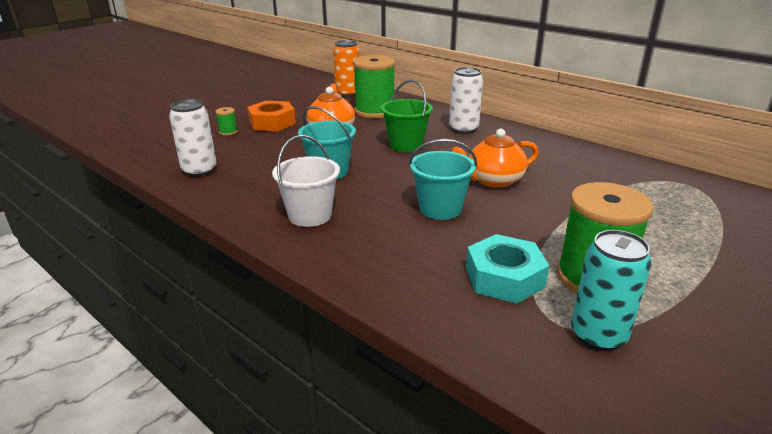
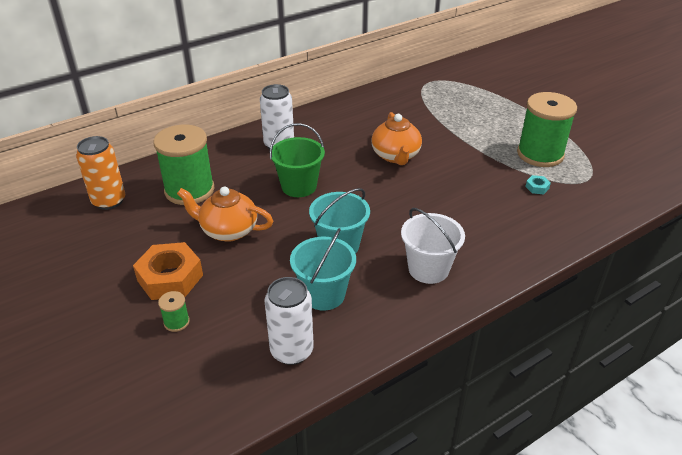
camera: 75 degrees left, 10 degrees up
(440, 209) = (436, 193): turquoise bucket -> turquoise bucket (324, 294)
(504, 278) = (537, 187): turquoise nut -> turquoise nut, size x0.42
(598, 335) = (596, 170): turquoise can -> none

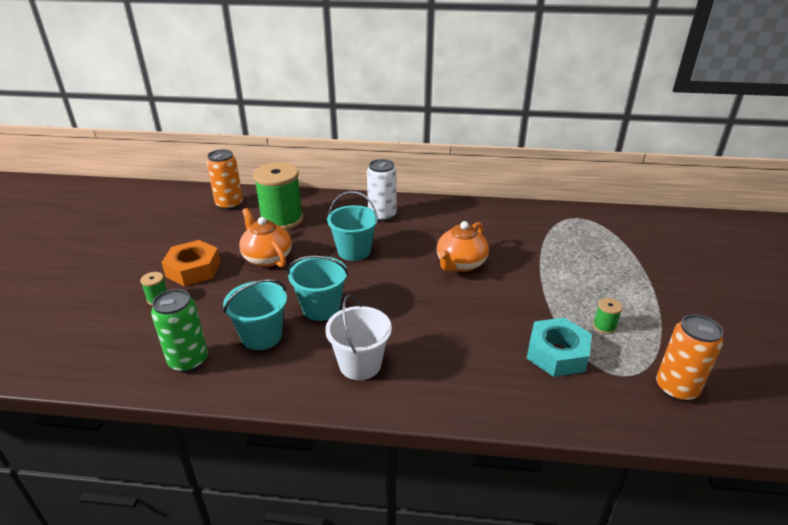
camera: 40 degrees right, 5 degrees down
(292, 351) = (188, 361): white can -> green can
(299, 186) = (354, 251): green bucket -> turquoise bucket
(537, 187) = (557, 354): turquoise nut -> turquoise nut, size x2.38
(540, 154) = (604, 326): green spool -> green spool, size x0.41
(620, 172) = (676, 388): none -> orange can

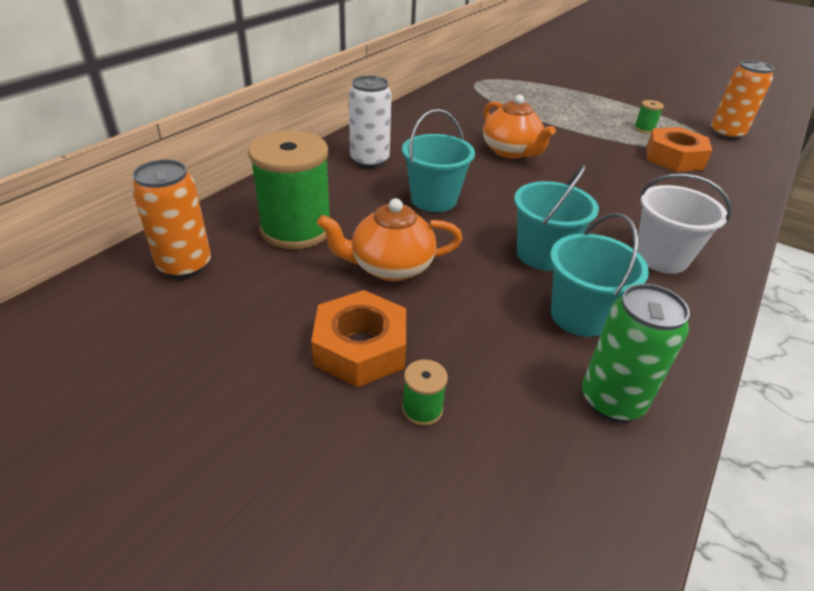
camera: 65 degrees left, 5 degrees up
(557, 354) = (674, 158): turquoise nut -> orange nut

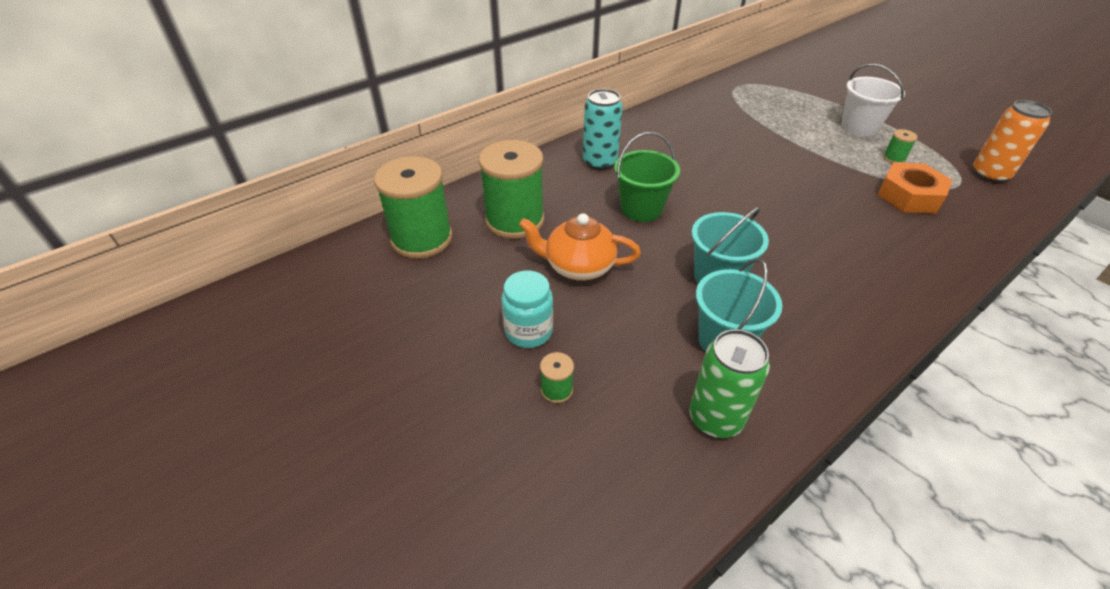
camera: 20 degrees right, 5 degrees up
(185, 265) = (422, 239): orange can -> green spool
(360, 348) = (528, 331): orange nut -> turquoise jar
(369, 160) = (599, 162): white can -> turquoise can
(433, 199) = (641, 209): turquoise bucket -> green bucket
(511, 151) = (736, 168): orange teapot -> none
(661, 257) = (834, 300): white bucket -> white bucket (859, 127)

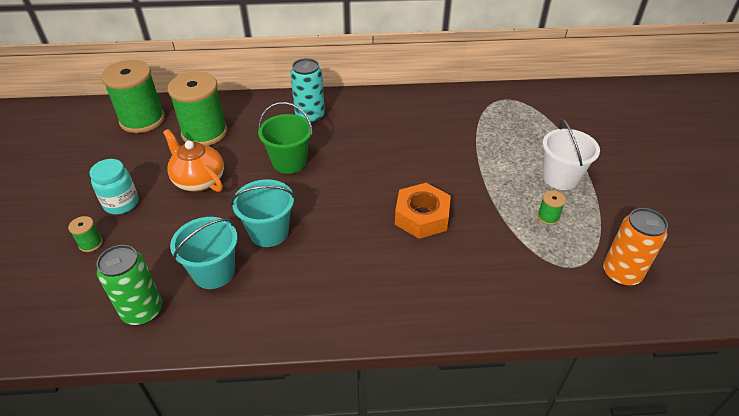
camera: 35 degrees right, 0 degrees up
(909, 196) = (509, 252): orange nut -> orange nut (422, 216)

